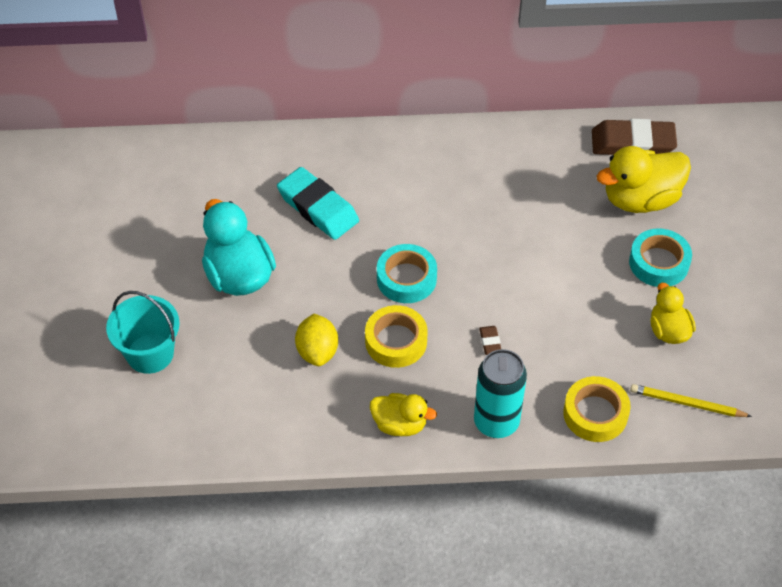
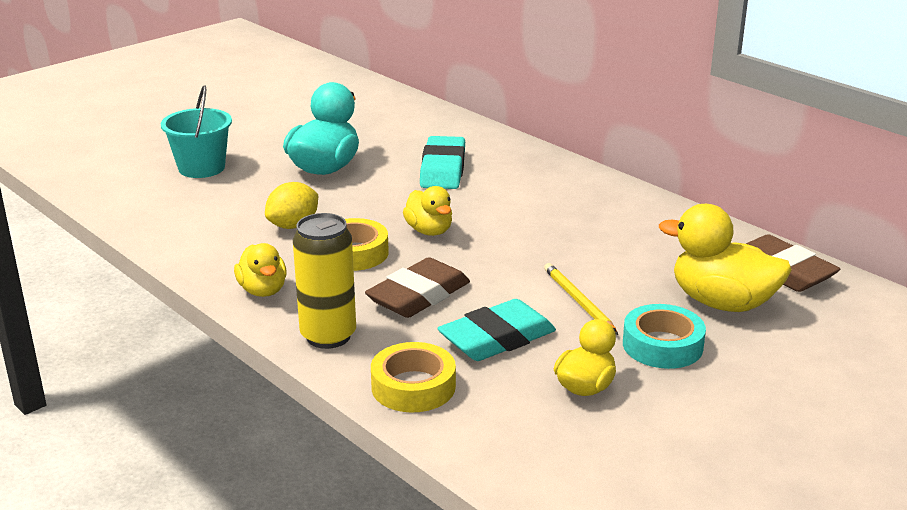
camera: 50 degrees right, 25 degrees down
(406, 278) = (429, 231): turquoise tape -> yellow duck
(490, 342) = (418, 296): brown eraser -> brown eraser, size x2.39
(496, 422) = (328, 336): turquoise can -> yellow can
(579, 336) = (497, 338): none -> turquoise eraser
(687, 403) = (507, 439): yellow pencil -> yellow pencil (578, 301)

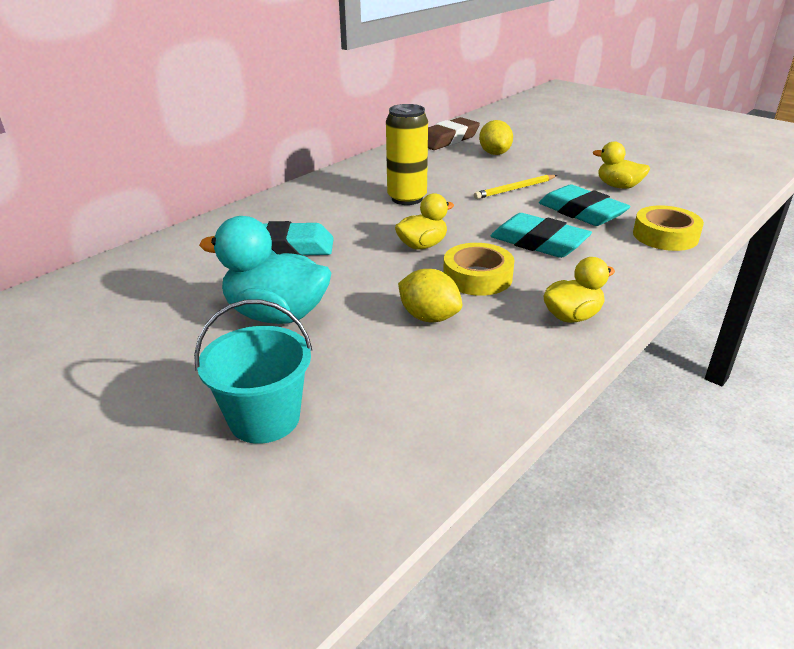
camera: 95 degrees left, 5 degrees up
(328, 336) = (626, 274): yellow can -> yellow can (407, 198)
(418, 296) = (539, 242): brown eraser -> turquoise eraser
(662, 345) = (555, 168): turquoise tape -> none
(722, 303) = (494, 153): yellow duck -> yellow lemon

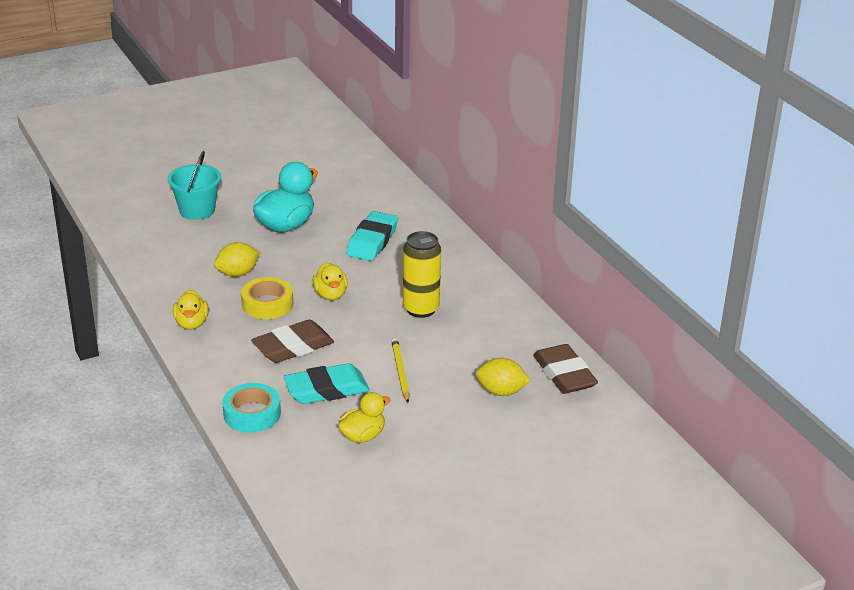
camera: 110 degrees right, 0 degrees up
(539, 242) = (293, 347): turquoise eraser -> brown eraser
(665, 236) = (252, 414): yellow tape -> turquoise tape

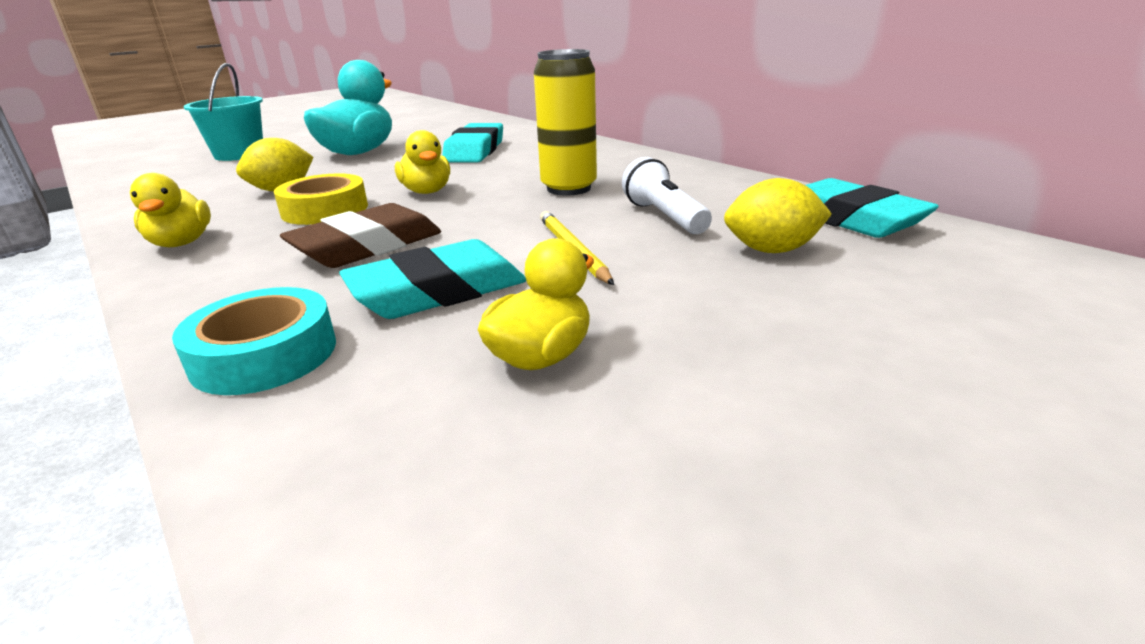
camera: 10 degrees left, 5 degrees down
(463, 352) = (664, 217): none -> white flashlight
(564, 374) = (850, 219): brown eraser -> turquoise eraser

